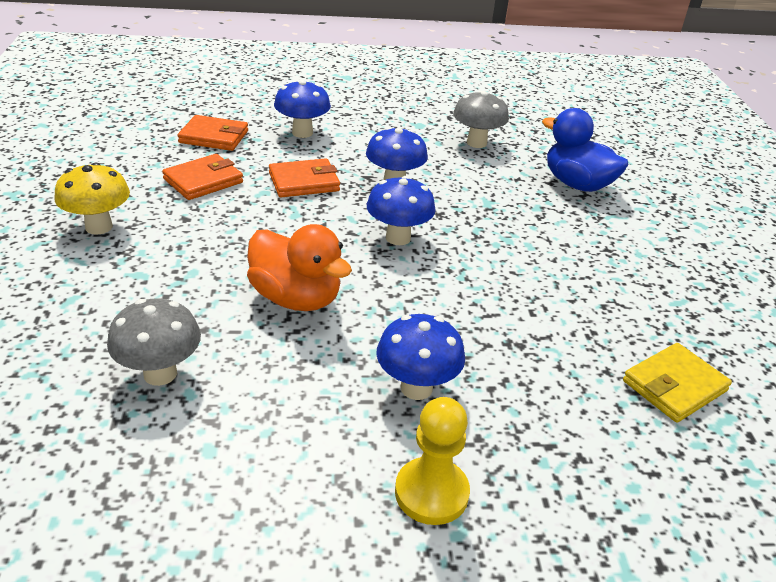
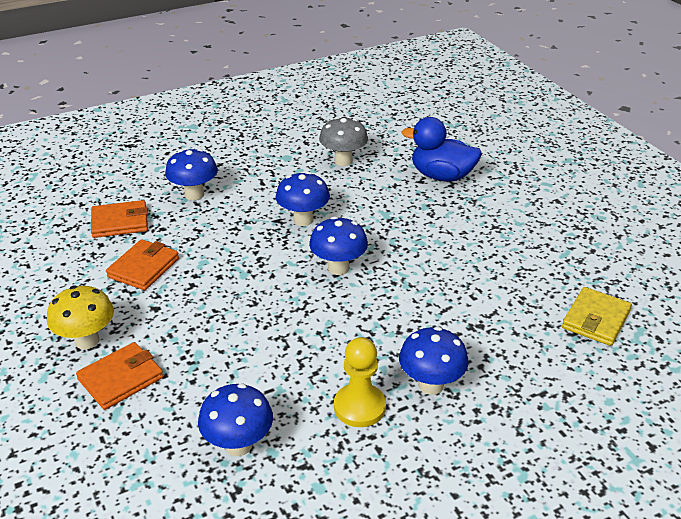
camera: 20 degrees left, 0 degrees up
(160, 373) = (238, 445): grey mushroom -> blue mushroom
(296, 298) = (296, 346): orange duck -> none
(304, 182) = (229, 242): orange wallet -> orange wallet (121, 379)
(431, 493) = (489, 456): yellow pawn -> yellow pawn (359, 407)

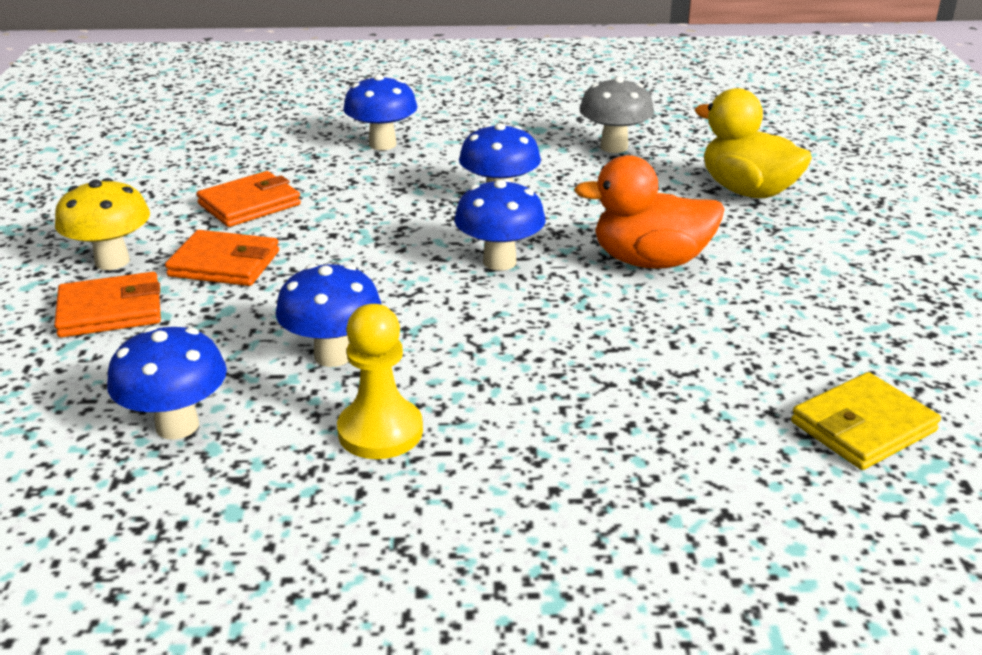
camera: 25 degrees right, 5 degrees down
(120, 222) = (267, 153): orange wallet -> orange wallet (224, 264)
(423, 243) = (650, 261): none -> orange duck
(431, 385) = (510, 436): blue mushroom -> blue mushroom (333, 355)
(442, 176) = (747, 191): blue duck -> yellow duck

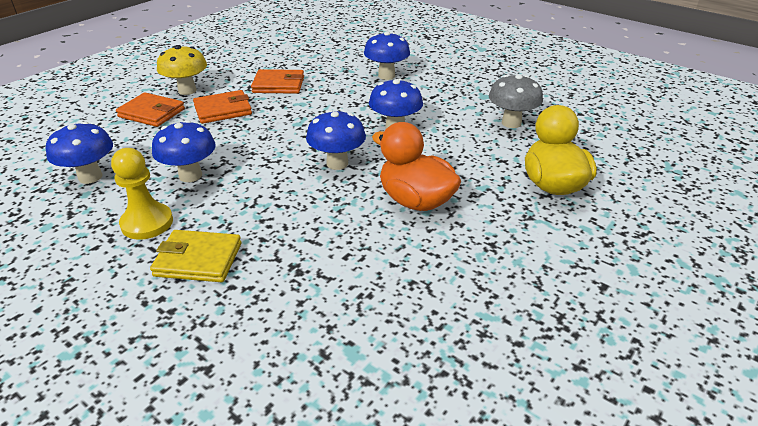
camera: 40 degrees right, 5 degrees up
(224, 264) = (223, 110): orange wallet -> orange wallet turned 75 degrees counterclockwise
(863, 427) = (364, 372): yellow wallet -> yellow wallet (198, 259)

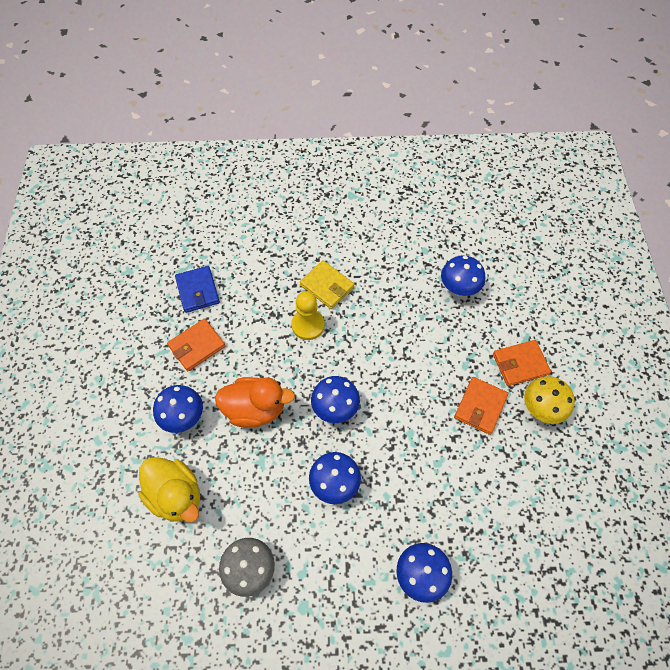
camera: 140 degrees right, 25 degrees up
(147, 223) = (381, 286): yellow pawn -> yellow pawn (308, 325)
(190, 175) = (407, 331): blue mushroom -> blue mushroom (184, 417)
(198, 259) = (327, 286): yellow wallet -> yellow wallet turned 75 degrees clockwise
(278, 85) = (488, 476): orange wallet -> orange wallet (197, 346)
(367, 369) = (198, 291): none -> blue wallet

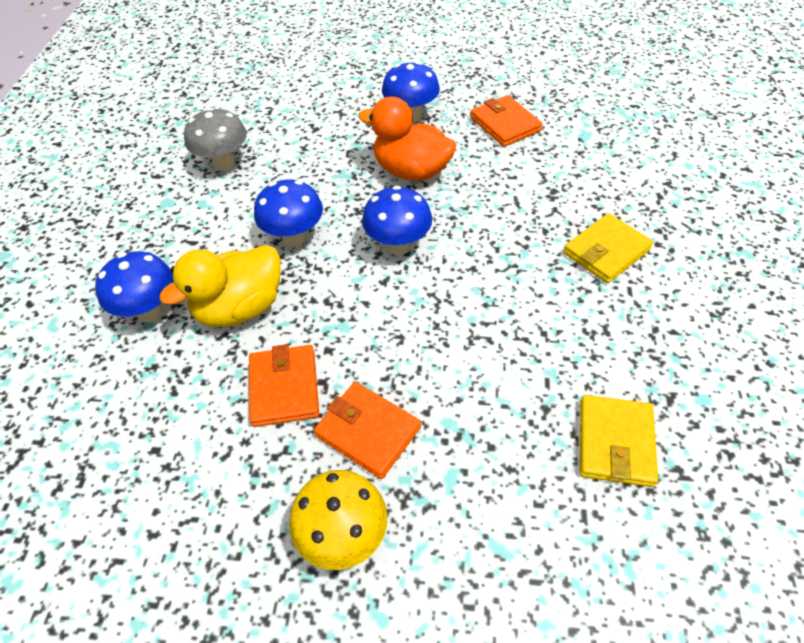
camera: 100 degrees right, 10 degrees down
(176, 495) = (322, 112): yellow duck -> yellow duck (240, 308)
(198, 291) = (588, 124): blue wallet -> none
(255, 409) = (411, 171): orange duck -> orange duck turned 105 degrees clockwise
(308, 325) = (534, 226): yellow pawn -> none
(458, 289) = (615, 443): blue mushroom -> yellow wallet
(520, 364) = (442, 521): orange wallet -> orange wallet (284, 388)

